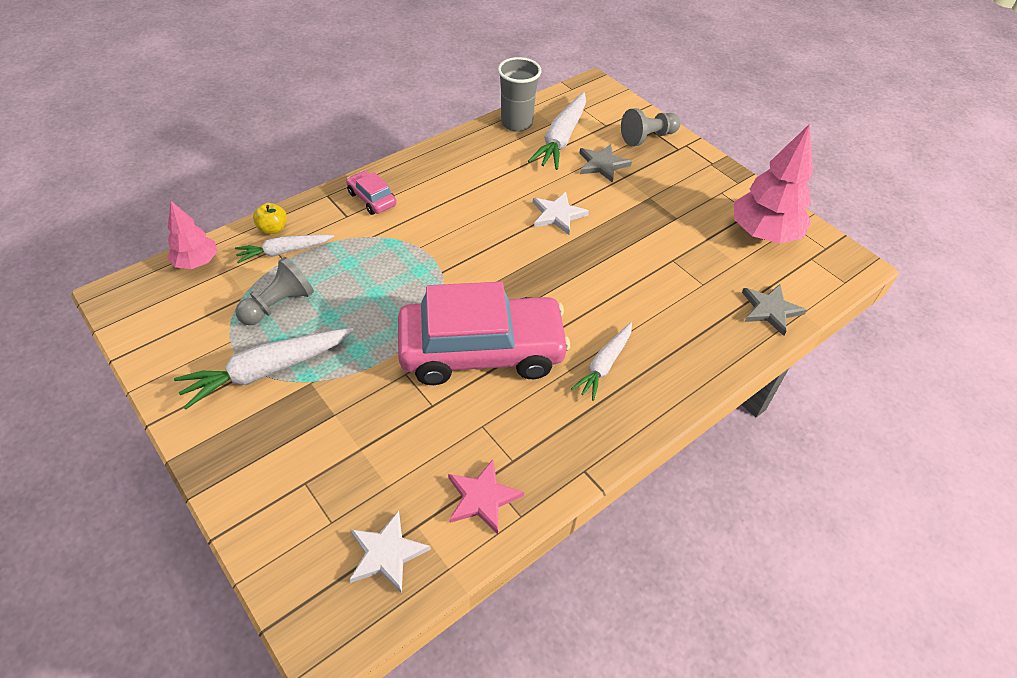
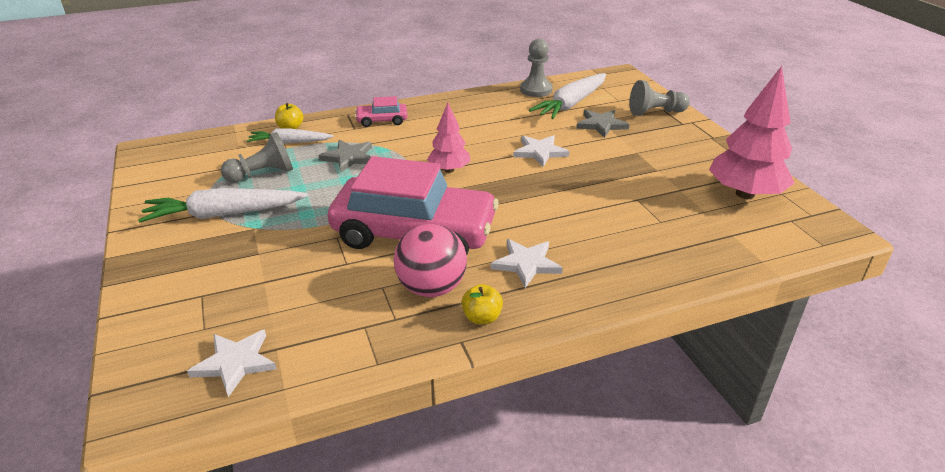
camera: 20 degrees right, 15 degrees down
(197, 262) = (218, 139): pink tree -> pink tree (449, 170)
(372, 199) = (382, 120): pink car -> pink car turned 75 degrees counterclockwise
(482, 498) = (349, 341): pink star -> none
(516, 123) = (536, 90): grey cup -> grey pawn
(530, 416) = (431, 288): none -> pink ball
(591, 439) = (482, 318): none -> yellow apple
(604, 365) = (526, 264): white carrot -> white star
(770, 310) = (726, 252): grey star -> grey star (349, 157)

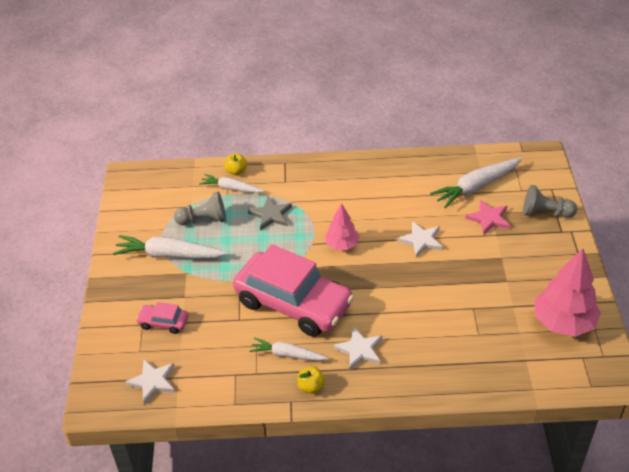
camera: 20 degrees right, 10 degrees up
(382, 120) = (309, 176): pink car -> pink car (163, 322)
(431, 288) = (287, 354): pink ball -> white carrot
(536, 90) = (454, 162): grey pawn -> none
(601, 125) = (488, 218): grey star -> pink star

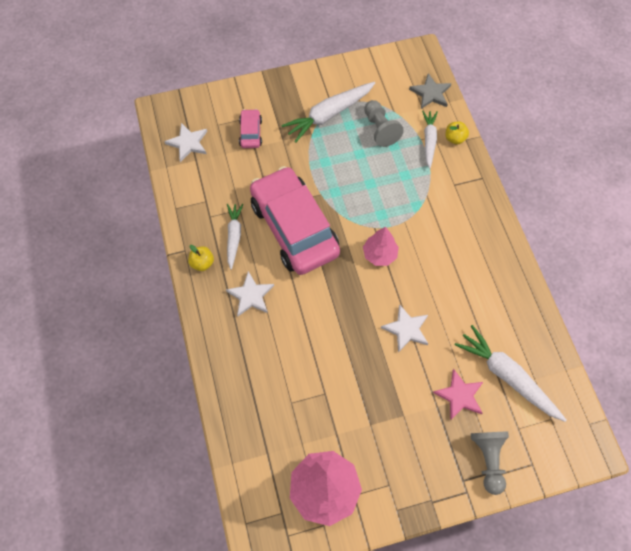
camera: 75 degrees right, 20 degrees up
(169, 255) = (329, 115): white carrot -> white carrot turned 120 degrees counterclockwise
(271, 215) = (403, 183): grey star -> grey star (430, 93)
(293, 303) = (294, 228): pink car -> pink car turned 135 degrees clockwise

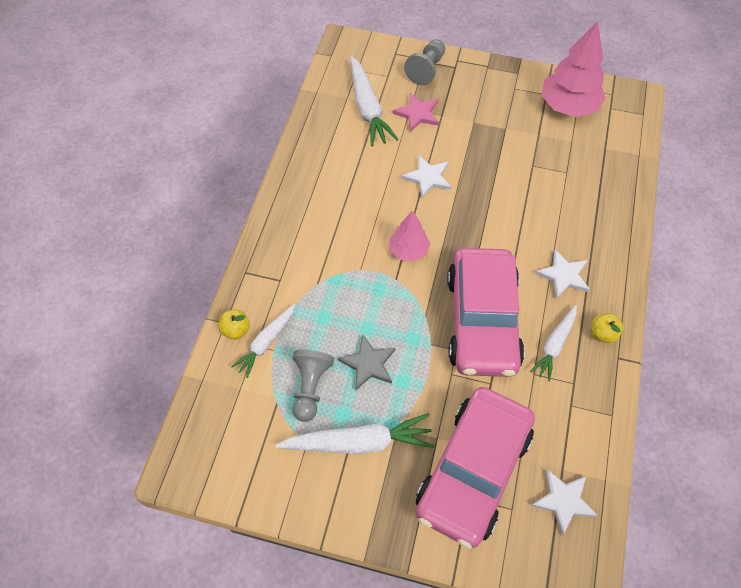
camera: 150 degrees left, 5 degrees down
(251, 133) = (473, 471): pink car -> pink car, size x2.38
(430, 93) = (214, 403): grey star -> grey star (368, 364)

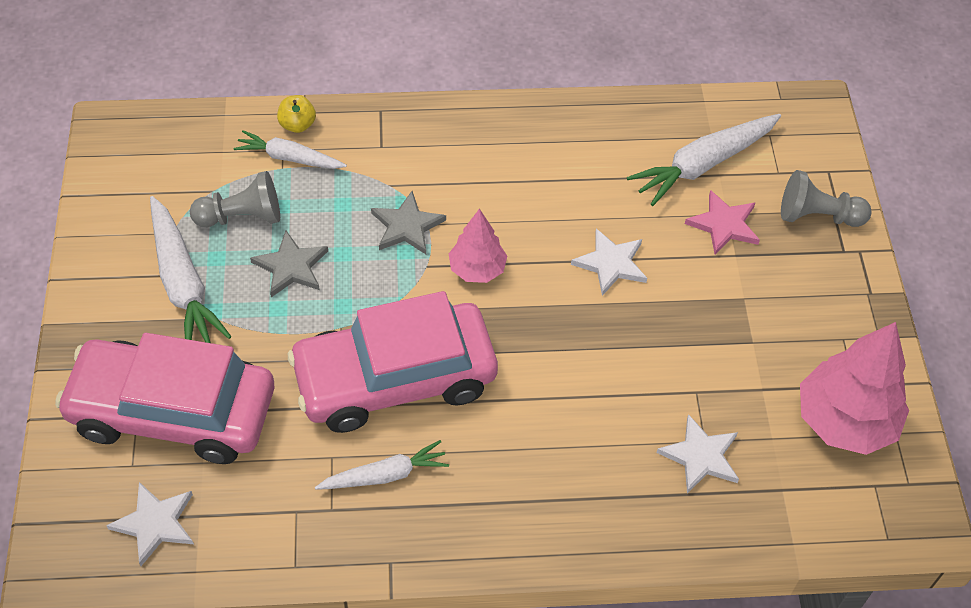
camera: 70 degrees right, 5 degrees down
(358, 282) = (407, 226): none -> grey star
(555, 345) = (385, 475): white carrot -> white carrot turned 150 degrees clockwise
(563, 276) = (506, 467): white star -> white star (700, 456)
(603, 333) = (424, 535): yellow apple -> none

